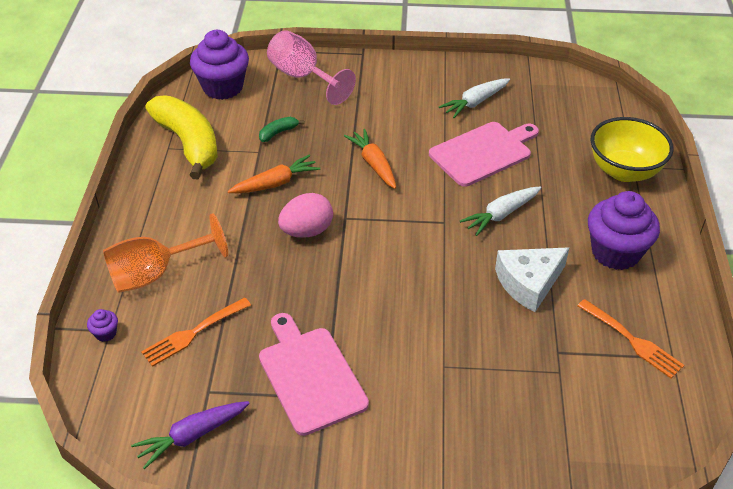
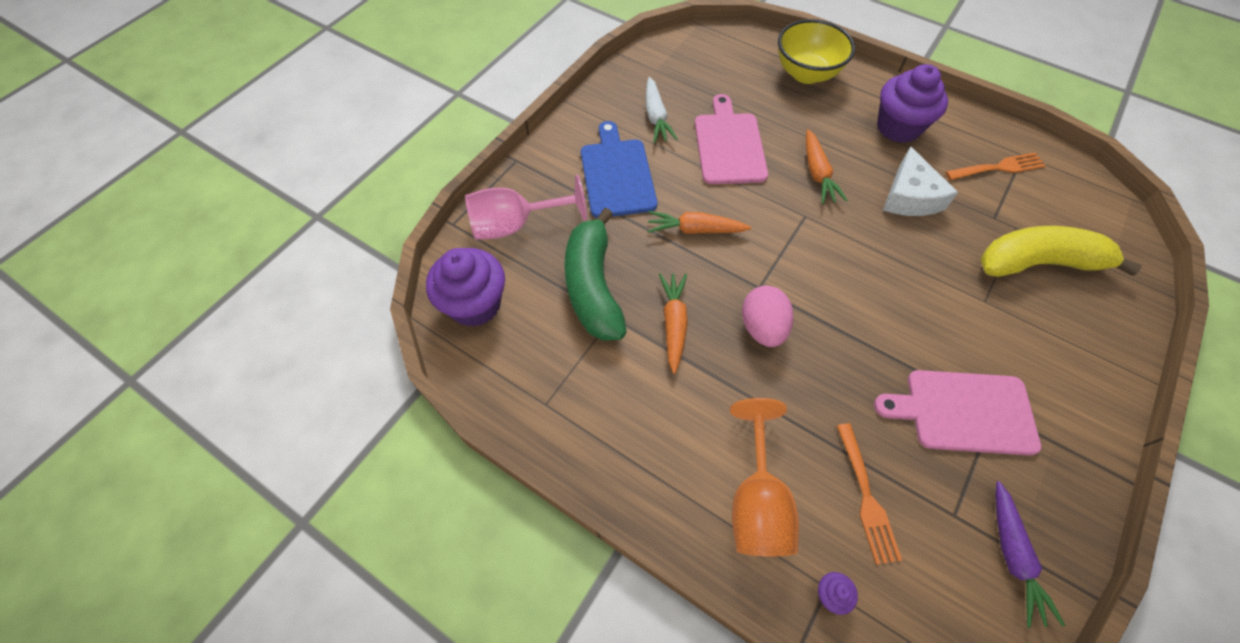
camera: 60 degrees left, 15 degrees up
(188, 143) = (552, 379): yellow banana -> yellow banana (1038, 263)
(278, 133) = (593, 286): green banana -> green banana, size x2.47
(393, 105) = (617, 174): none -> blue cutting board
(501, 215) = (817, 173): white carrot -> orange carrot

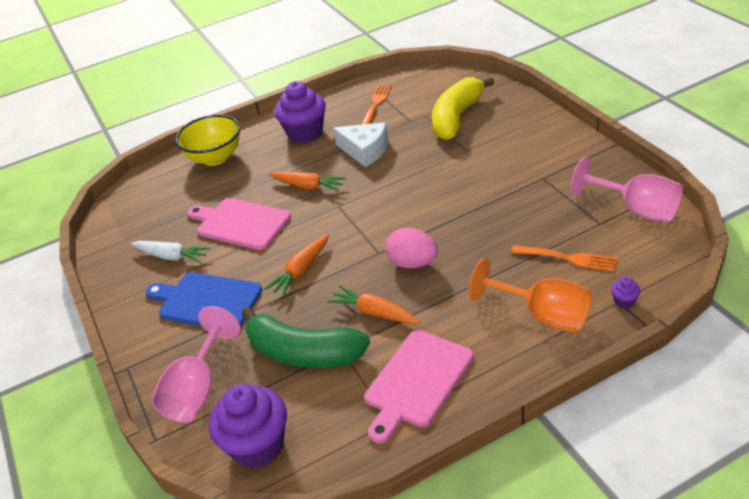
camera: 55 degrees left, 20 degrees down
(964, 411) = (536, 191): pink cutting board -> pink cutting board (417, 381)
(1012, 556) = (636, 209): purple carrot -> pink goblet

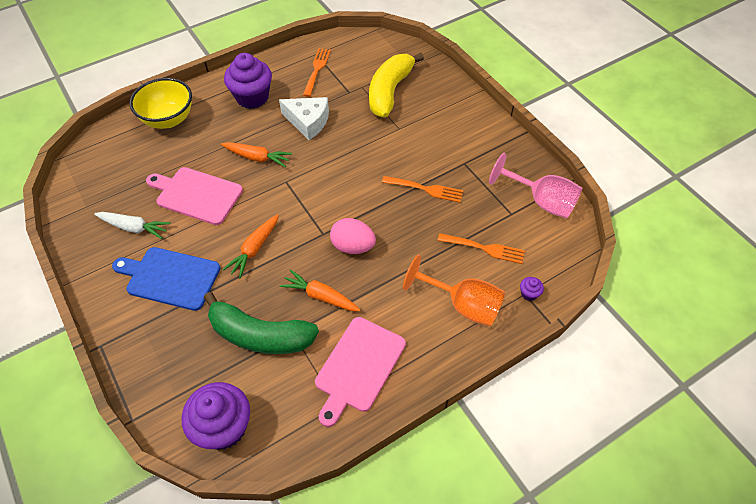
camera: 10 degrees left, 15 degrees up
(197, 389) = (167, 370): pink goblet -> none
(498, 205) = (426, 189): none -> orange fork

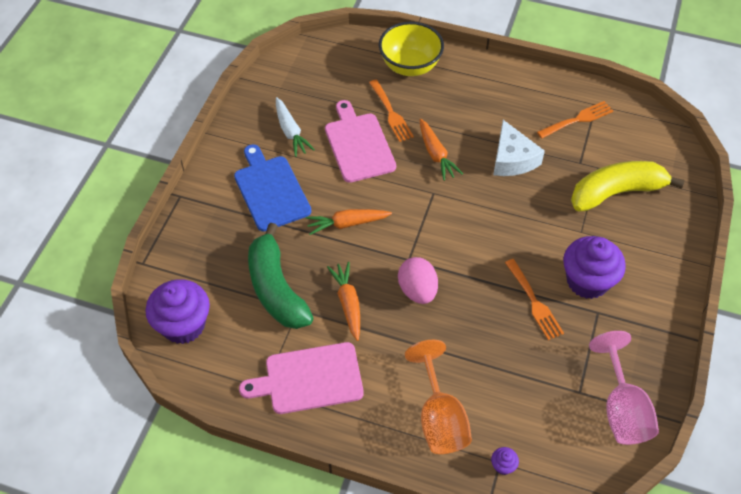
camera: 50 degrees right, 0 degrees up
(252, 97) = (494, 100): purple cupcake -> purple cupcake (587, 281)
(485, 248) = (517, 395): orange fork -> orange fork (391, 113)

